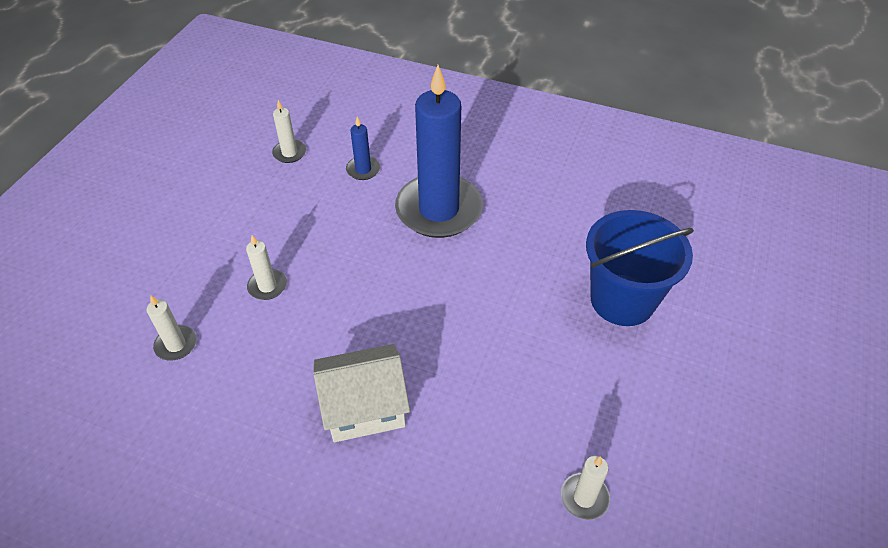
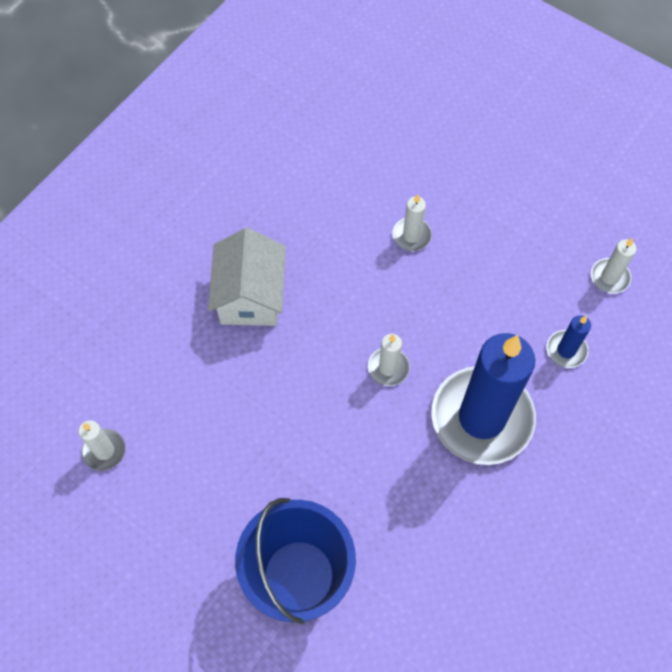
camera: 105 degrees right, 15 degrees up
(176, 345) = (362, 160): white candle -> white candle (388, 368)

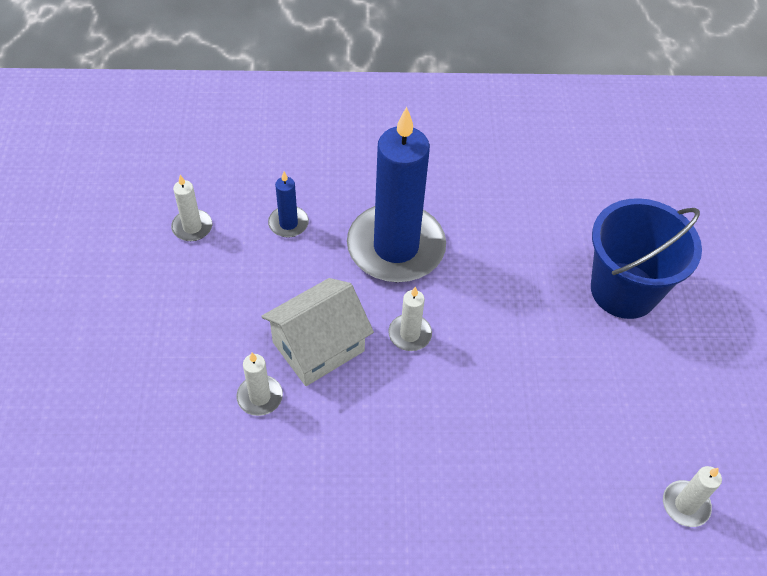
camera: 130 degrees left, 10 degrees down
(250, 296) = (437, 494): white house -> white house (318, 346)

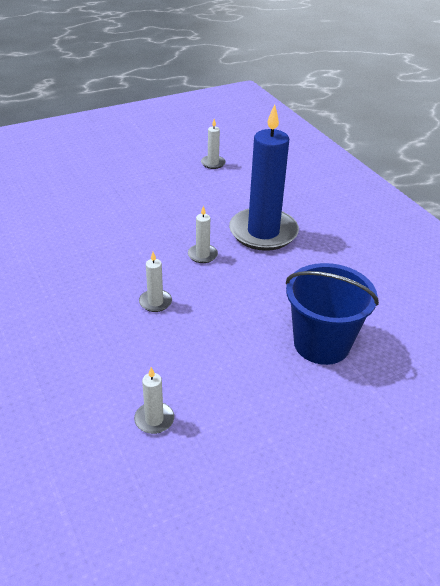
camera: 65 degrees right, 15 degrees down
(260, 397) = (121, 215): white candle -> white candle (155, 302)
(288, 223) = (244, 191): blue candle -> none
(318, 346) = (168, 225): white house -> none

